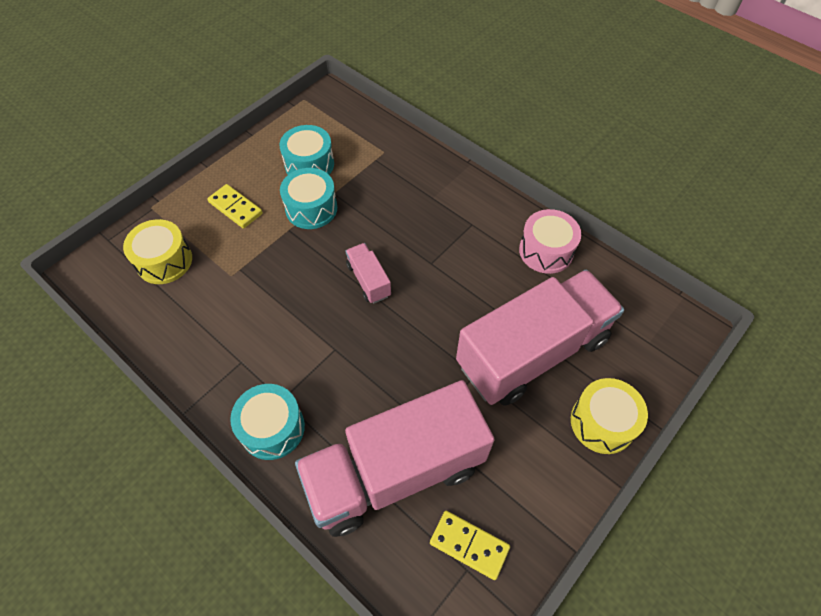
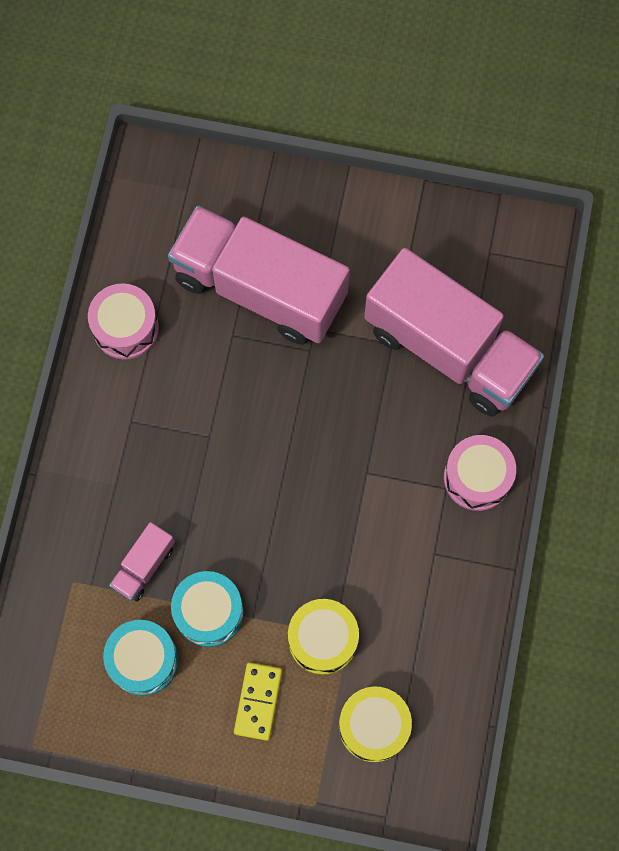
camera: 120 degrees left, 15 degrees up
(272, 428) = (477, 477): turquoise drum -> pink drum
(368, 280) = (268, 488): pink truck -> pink truck (144, 566)
(469, 545) = (470, 260): yellow domino -> none
(602, 422) = (298, 200): yellow drum -> yellow drum (323, 639)

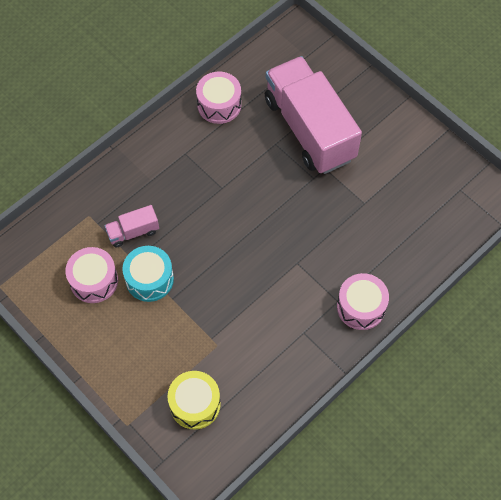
camera: 35 degrees right, 10 degrees down
(143, 660) = (94, 281): turquoise drum -> pink drum
(258, 701) = (139, 345): yellow domino -> none
(323, 639) = (202, 336): yellow drum -> none
(448, 349) = (396, 226): pink truck -> none

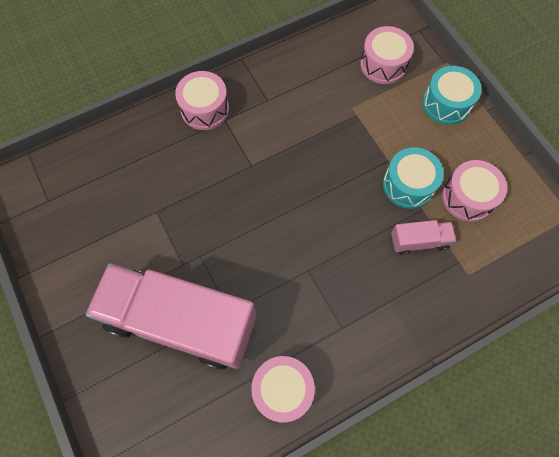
camera: 165 degrees left, 5 degrees up
(123, 373) = (446, 104): none -> turquoise drum
(195, 404) = (383, 64): yellow drum -> pink drum
(309, 129) = (180, 321): pink truck -> pink truck turned 120 degrees clockwise

